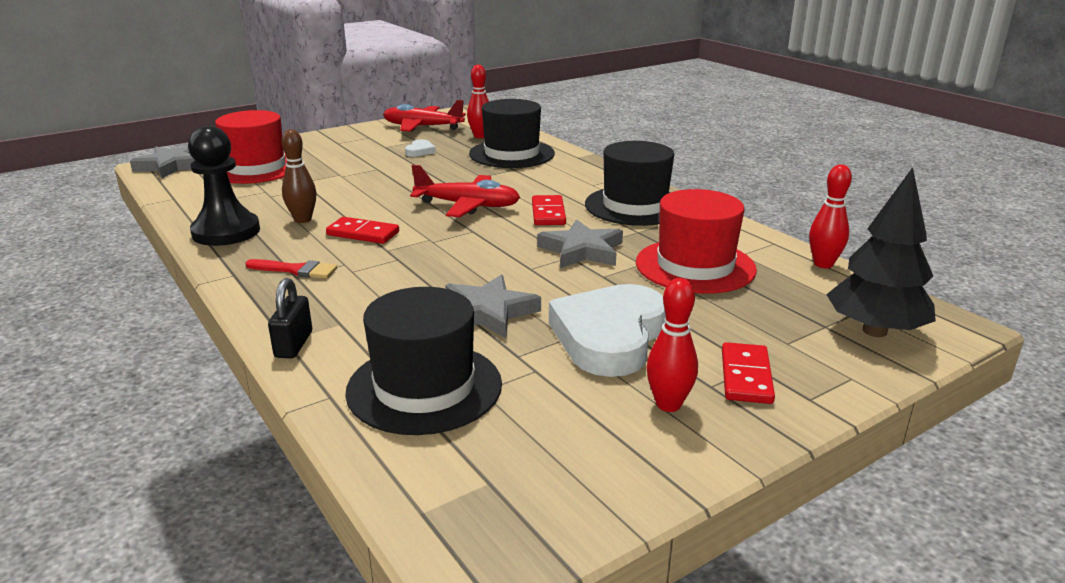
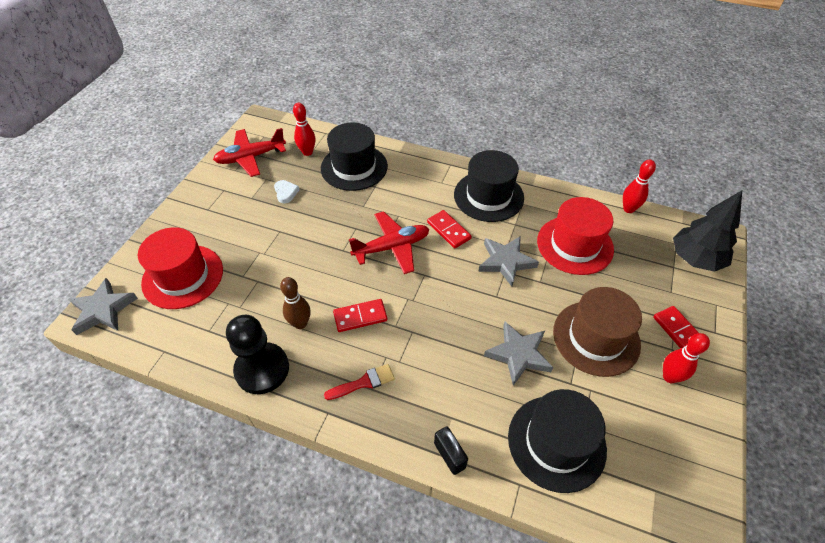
camera: 35 degrees left, 25 degrees up
(609, 337) = (596, 338): white heart -> brown hat

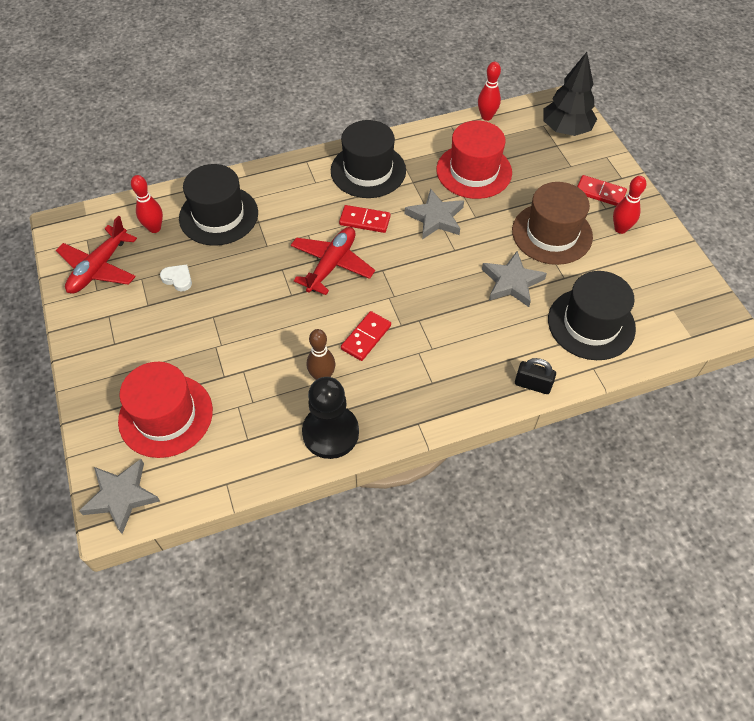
camera: 40 degrees left, 5 degrees up
(363, 382) = (422, 383): red brush -> none

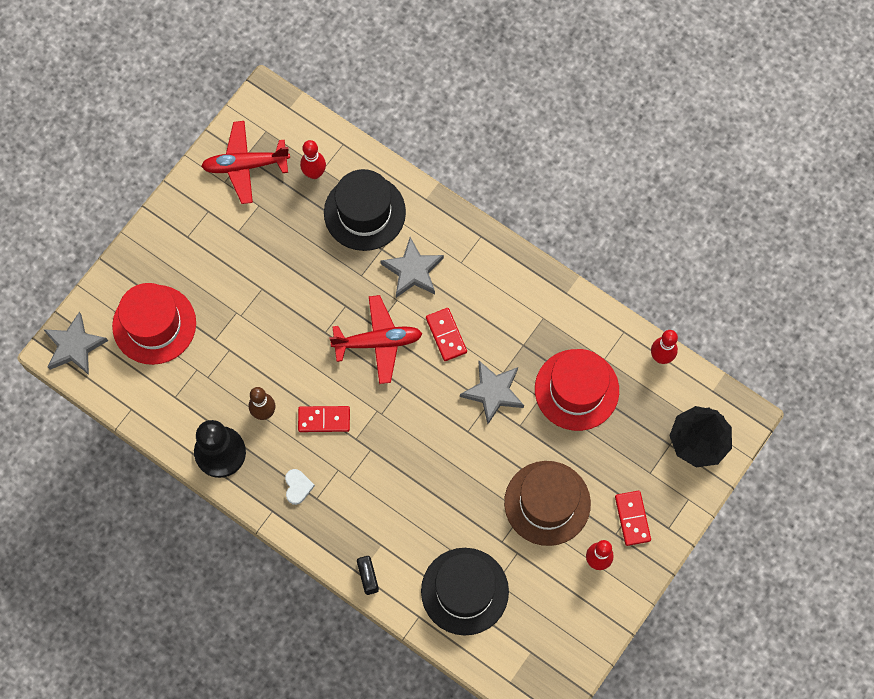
camera: 55 degrees right, 15 degrees up
(178, 279) = (278, 233): white heart -> white heart (297, 487)
(368, 170) = (508, 297): black hat -> none
(511, 282) = (464, 500): grey star -> grey star (413, 270)

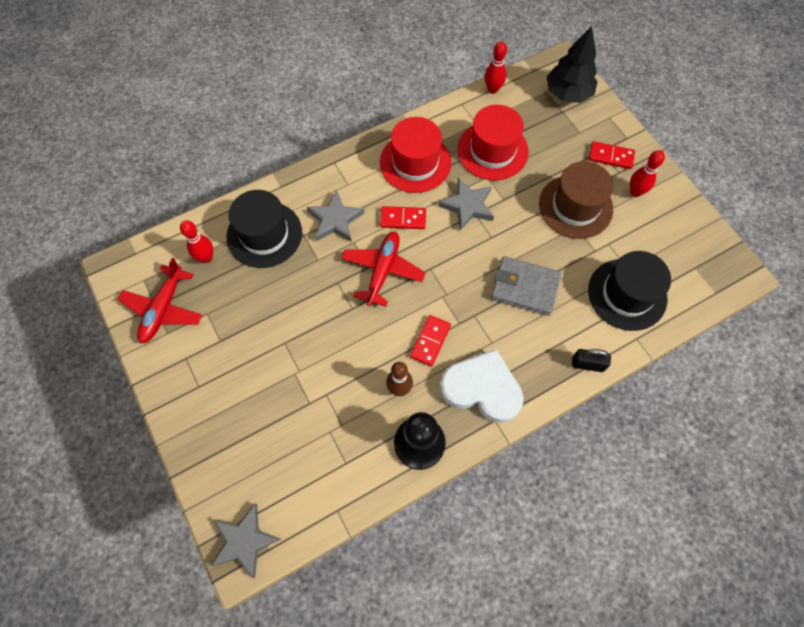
camera: 65 degrees left, 5 degrees down
(154, 324) = (265, 452): red hat -> red hat (415, 162)
(297, 487) = (482, 388): white heart -> white heart, size x2.44
(424, 486) = (525, 287): none -> grey wallet

